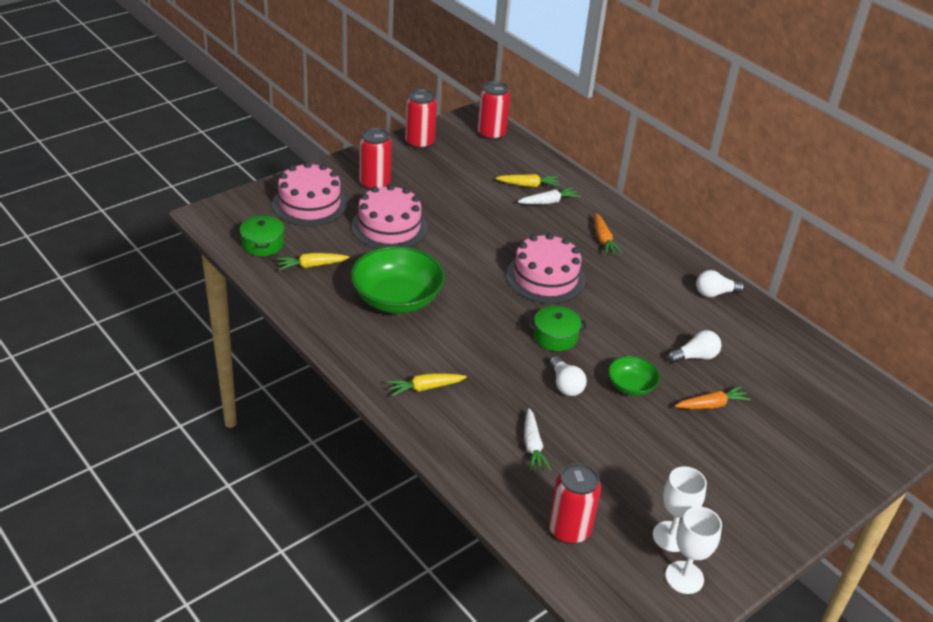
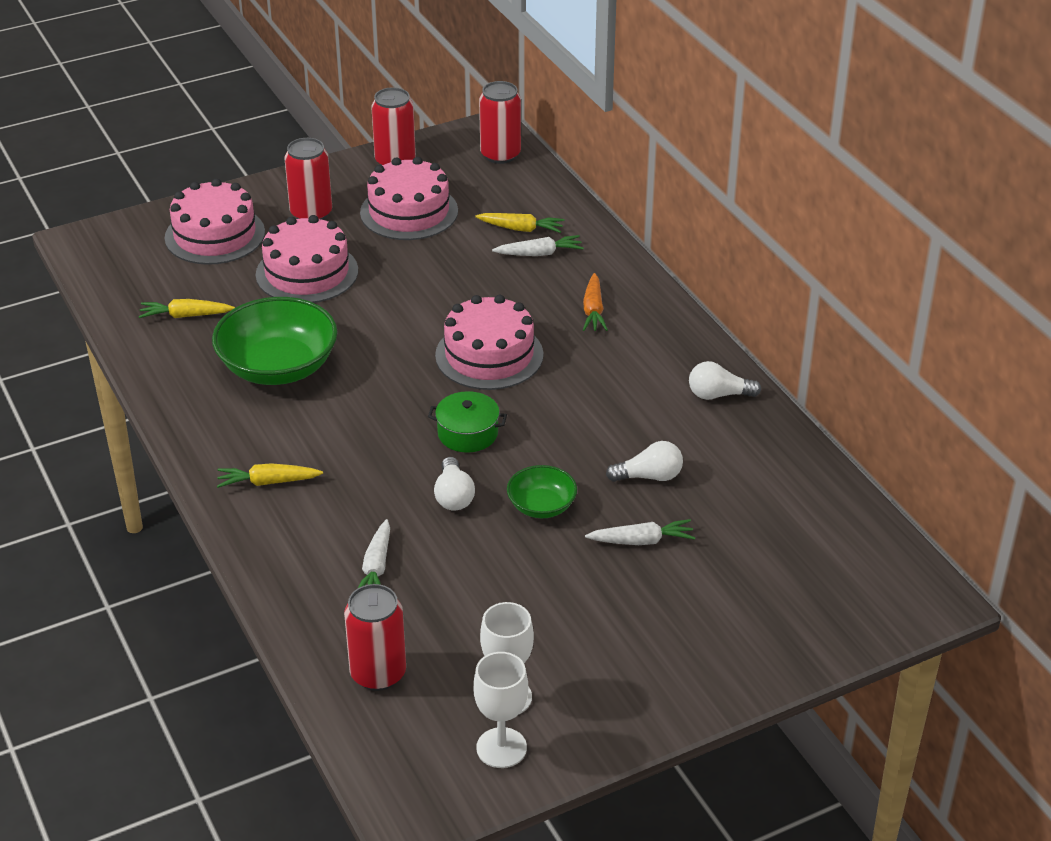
camera: 15 degrees right, 0 degrees up
(262, 244) = (134, 283): green pot -> none
(444, 178) = (409, 212): none -> pink cake
(711, 405) = (642, 541): orange carrot -> white carrot

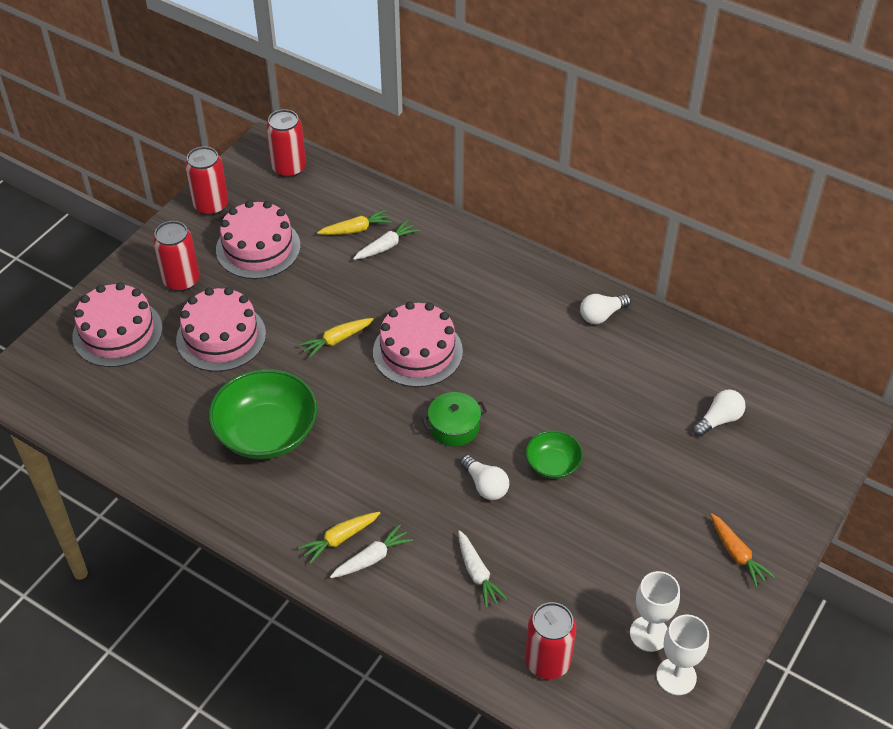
camera: 30 degrees left, 10 degrees up
(185, 316) = (154, 418): yellow carrot -> yellow carrot (337, 340)
(593, 310) = (463, 280): orange carrot -> orange carrot (737, 554)
(642, 541) = (641, 460): white carrot -> white carrot (372, 558)
(649, 476) = (606, 405): white light bulb -> white light bulb (719, 420)

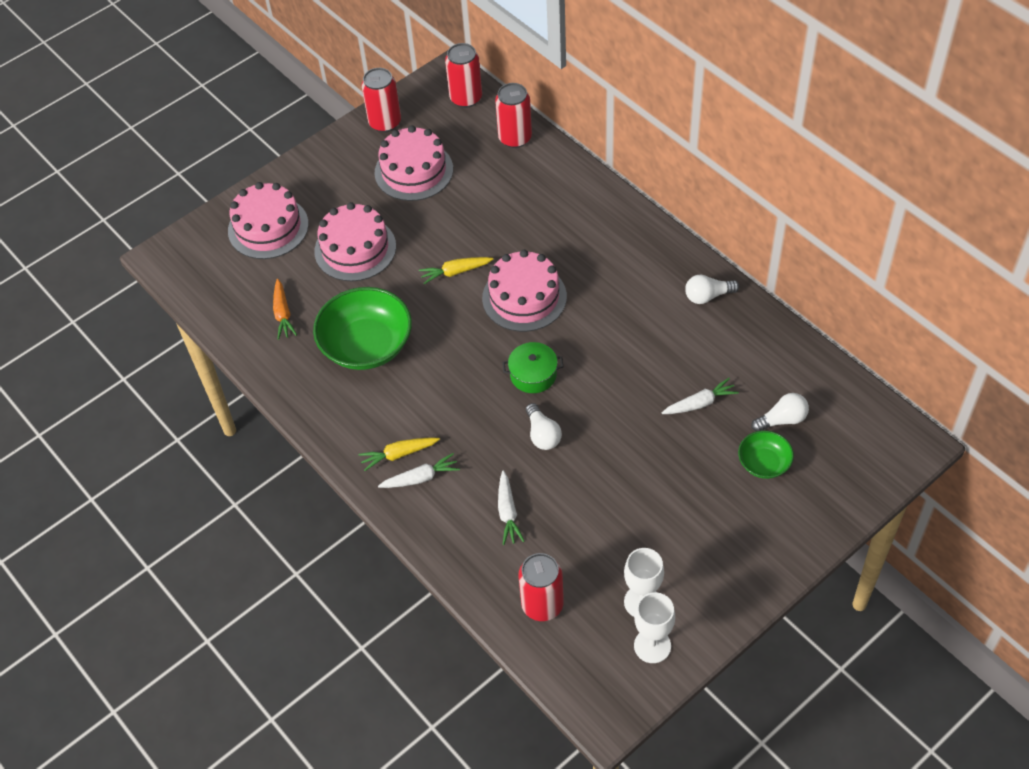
camera: 20 degrees right, 5 degrees up
(181, 280) = (337, 189): red can -> red can (515, 138)
(356, 229) = (507, 169): yellow carrot -> none
(386, 246) = (529, 191): white carrot -> white carrot (700, 403)
(553, 464) = (610, 428): green bowl -> green bowl (764, 463)
(737, 554) = (750, 549): orange carrot -> orange carrot (283, 314)

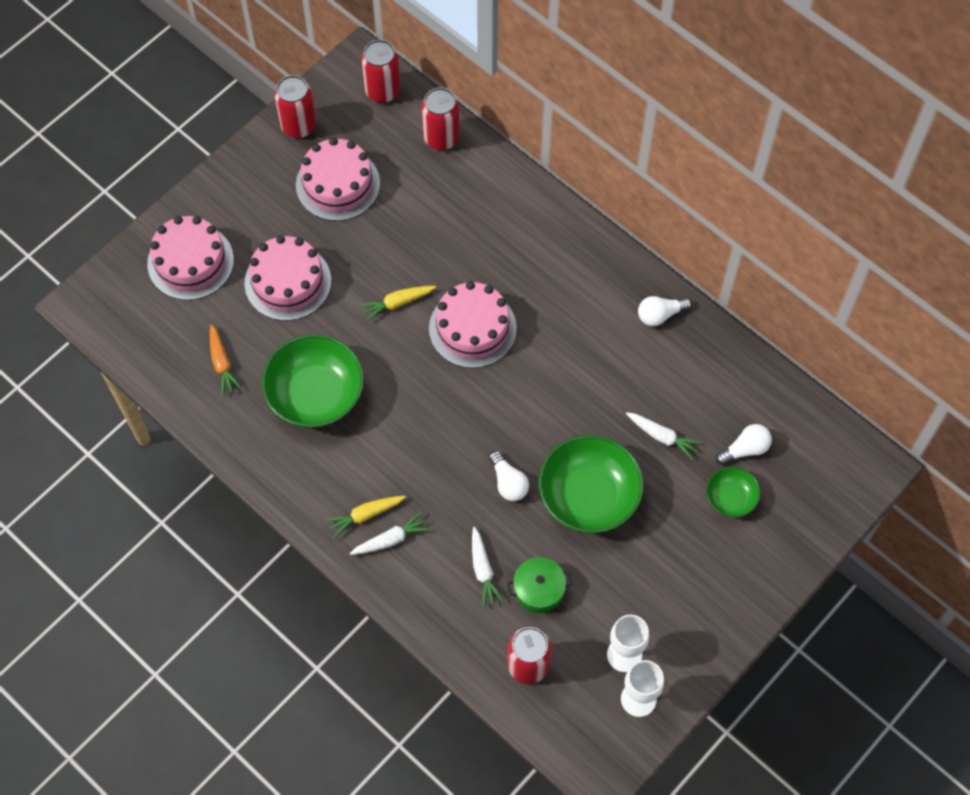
camera: 10 degrees left, 10 degrees up
(533, 375) = (491, 416): green pot -> green pot (539, 589)
(621, 452) = (589, 496): none -> green bowl
(700, 403) = (662, 437): white carrot -> white carrot turned 60 degrees clockwise

